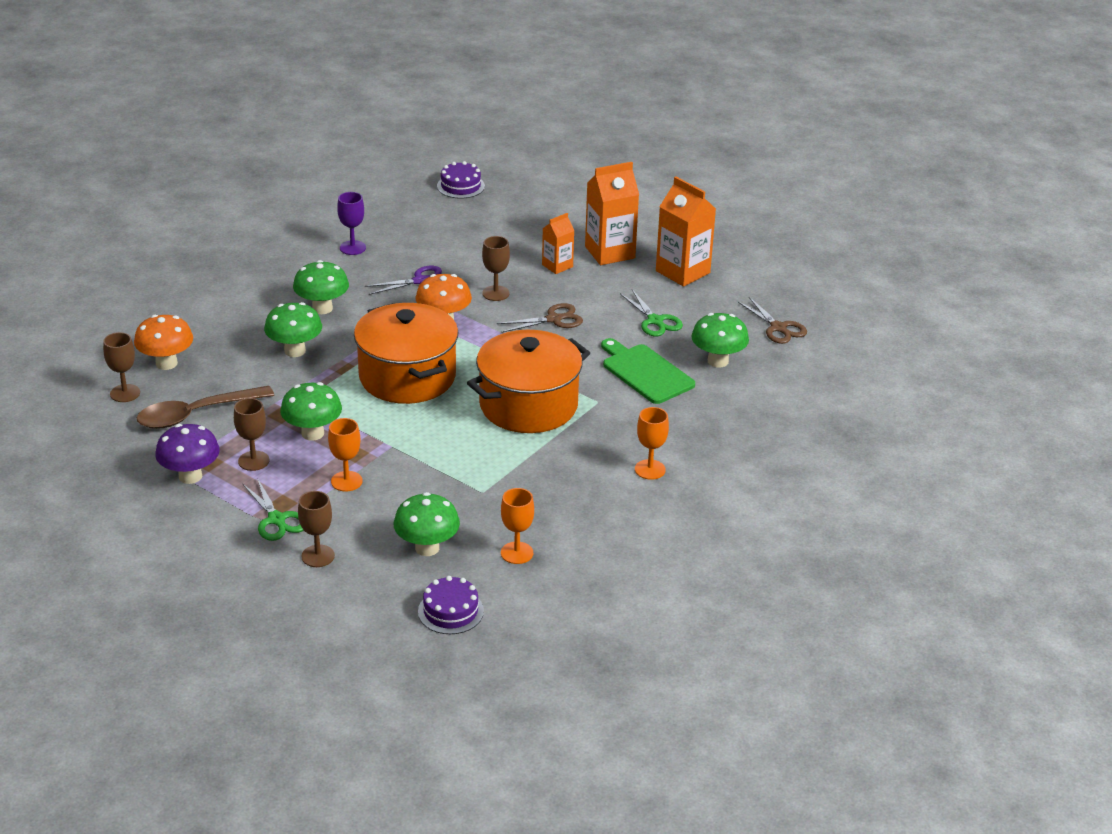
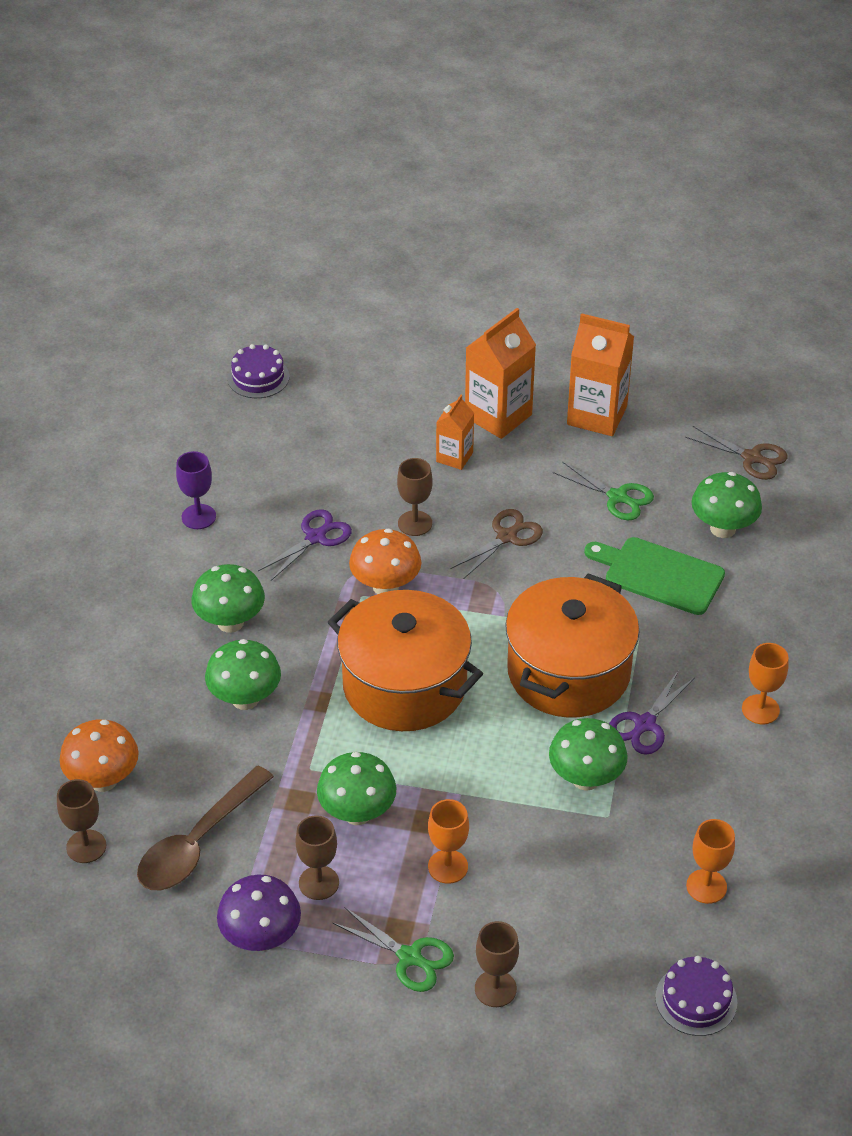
camera: 25 degrees left, 10 degrees up
(427, 548) = (606, 922): green mushroom -> green mushroom (585, 779)
(556, 451) = (644, 725): none -> purple scissors

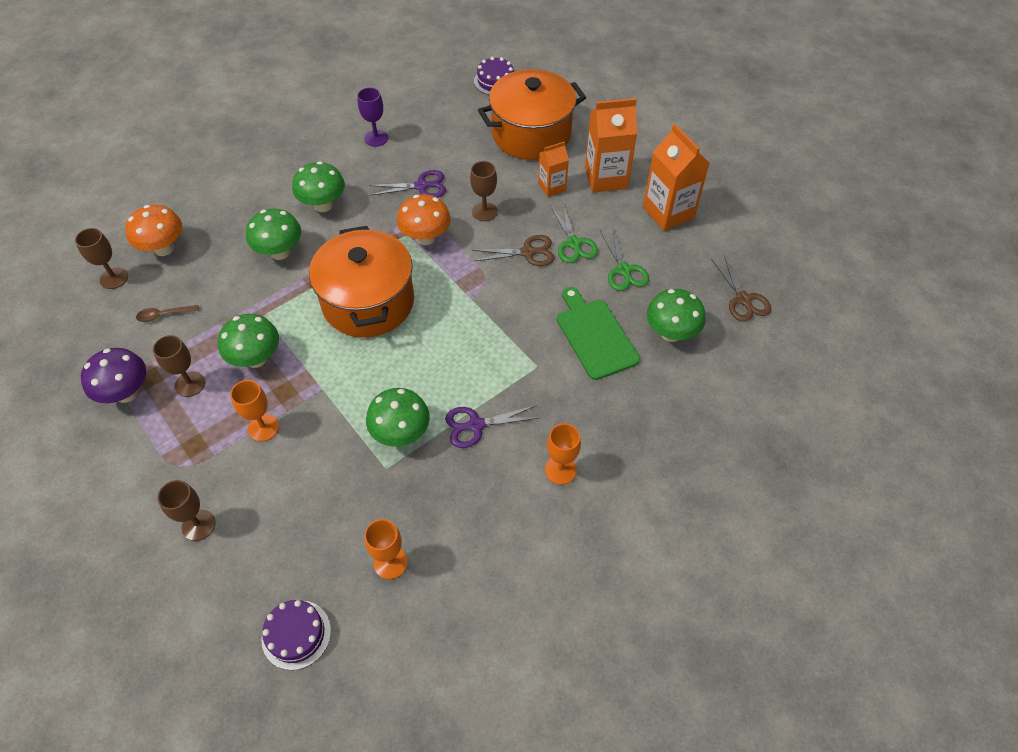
camera: 40 degrees right, 10 degrees up
(198, 842) = (164, 315): brown spoon -> brown spoon, size x0.46
(410, 957) = (180, 467): green scissors -> green scissors (574, 244)
(568, 672) = (468, 359): orange pot -> orange pot (531, 134)

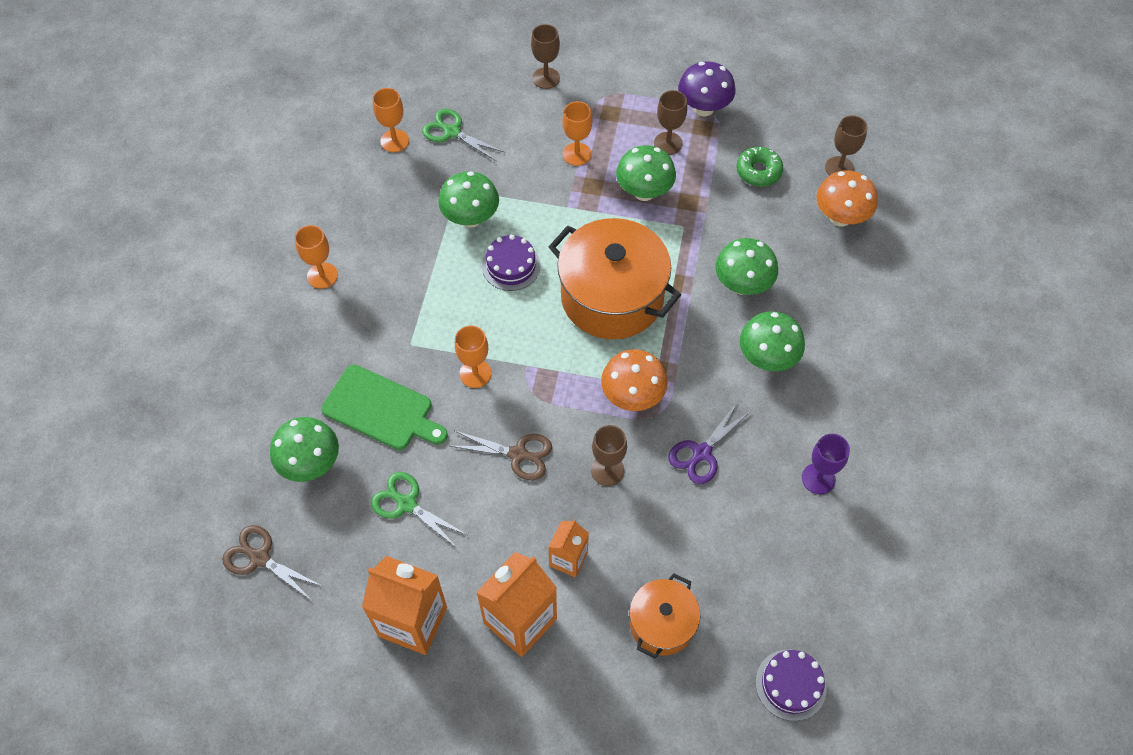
camera: 140 degrees right, 5 degrees up
(164, 315) = (758, 171): brown spoon -> green donut
(296, 634) = (416, 72): purple cake -> purple cake (511, 266)
(475, 425) = (419, 262): purple scissors -> none
(510, 316) = (475, 373): none -> orange goblet
(528, 252) = (519, 454): brown scissors -> brown scissors turned 120 degrees counterclockwise
(531, 134) = (662, 624): orange pot -> orange pot, size x0.55
(574, 244) = (482, 499): green scissors -> green scissors (451, 132)

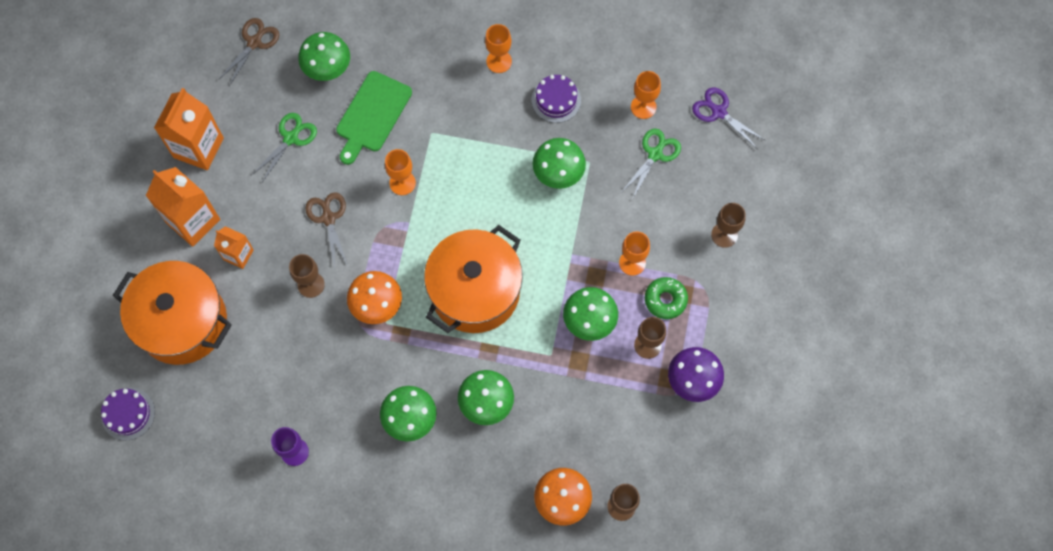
camera: 90 degrees right, 10 degrees up
(511, 266) = (508, 208): purple cake -> purple cake (556, 100)
(519, 454) = (328, 217): brown scissors -> brown scissors turned 150 degrees clockwise
(662, 624) = (182, 322): orange pot -> orange pot, size x1.82
(701, 453) = (322, 358): purple scissors -> purple scissors (718, 112)
(758, 171) = (615, 428): green donut -> green donut (665, 300)

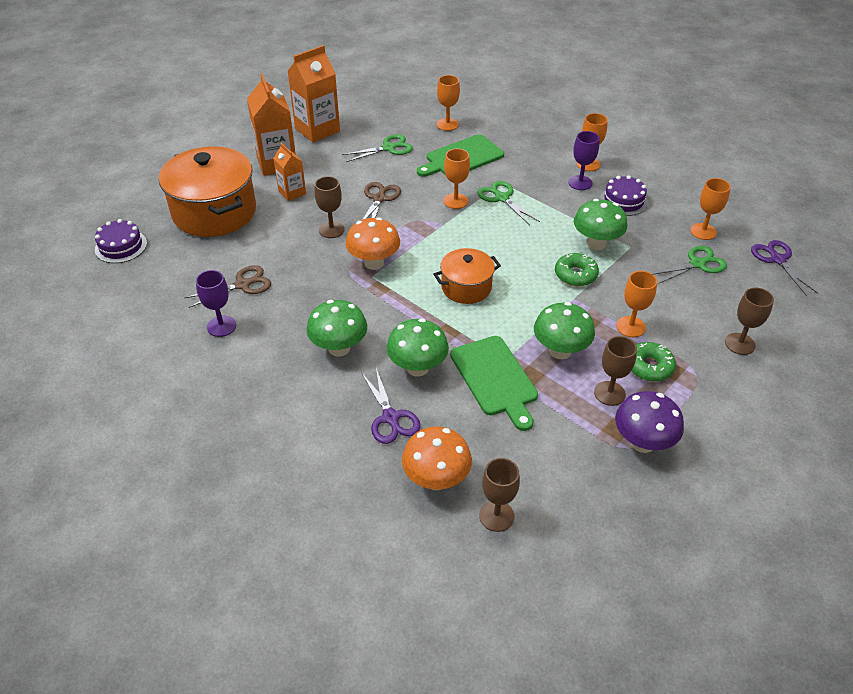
camera: 30 degrees right, 25 degrees down
(254, 42) = (405, 96): brown scissors -> brown scissors (243, 284)
(327, 69) = (447, 124): green mushroom -> orange goblet
(442, 155) = (501, 198): none -> green scissors
(475, 291) = (466, 287): orange pot -> orange pot, size x0.55
(496, 465) = (391, 418): none -> purple scissors
(504, 94) = (580, 183): none -> purple goblet
(553, 380) = (495, 378): none -> green cutting board
(559, 224) = (575, 275): none -> green donut

